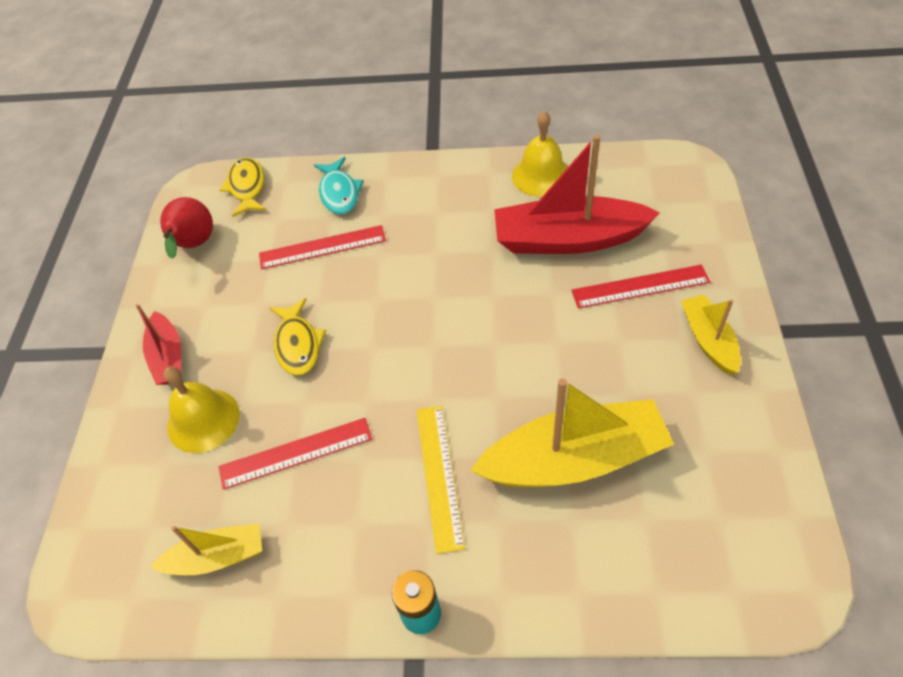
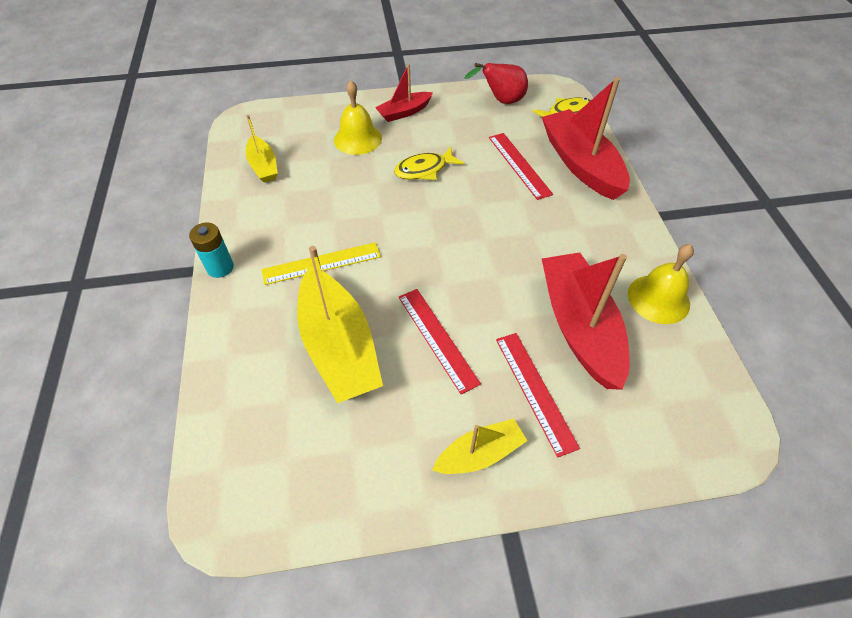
camera: 75 degrees right, 0 degrees up
(296, 453) = (336, 186): red ruler -> red ruler (437, 338)
(339, 193) = (580, 164): turquoise fish -> red boat

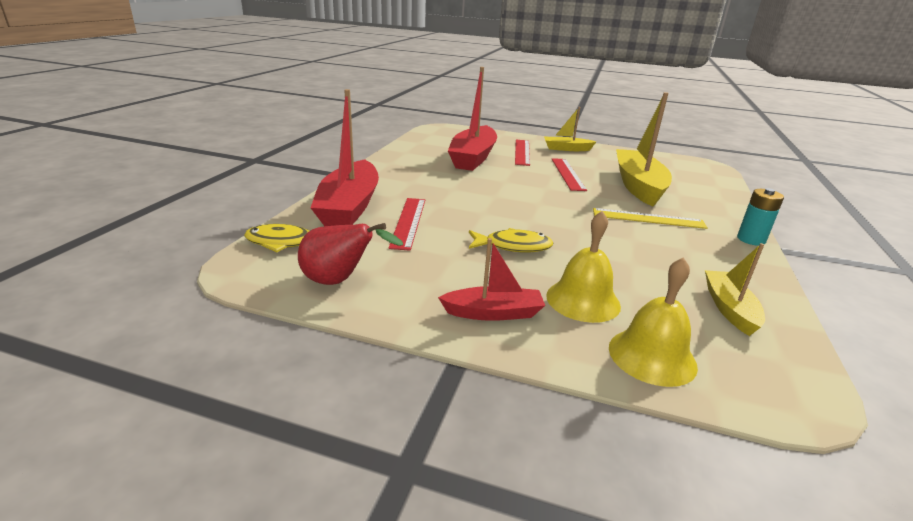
camera: 155 degrees left, 25 degrees down
(658, 298) = (410, 153): yellow bell -> yellow bell (652, 356)

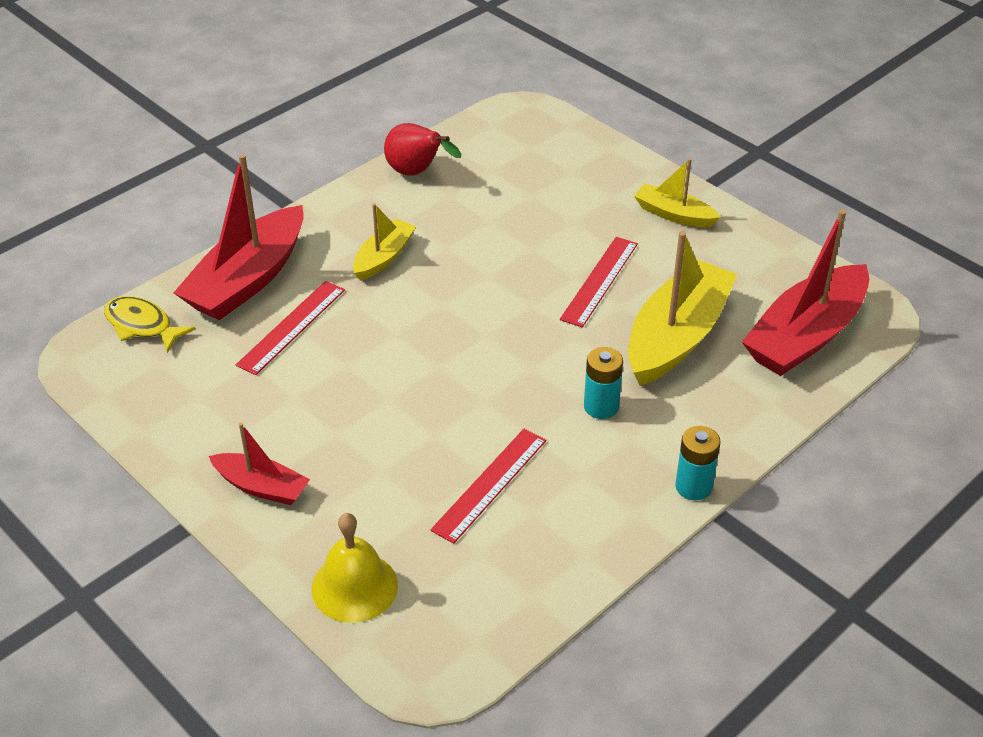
camera: 30 degrees right, 15 degrees up
(339, 281) = (156, 398): red pear -> red pear (417, 173)
(473, 157) = (496, 207): red boat -> red boat (805, 336)
(513, 246) = (372, 403): yellow fish -> none
(522, 152) = (589, 208): red ruler -> red ruler (490, 484)
(583, 300) = (364, 503): yellow bell -> none
(648, 218) = (601, 406): yellow ruler -> turquoise battery
(729, 308) = (507, 568): yellow boat -> yellow boat (384, 257)

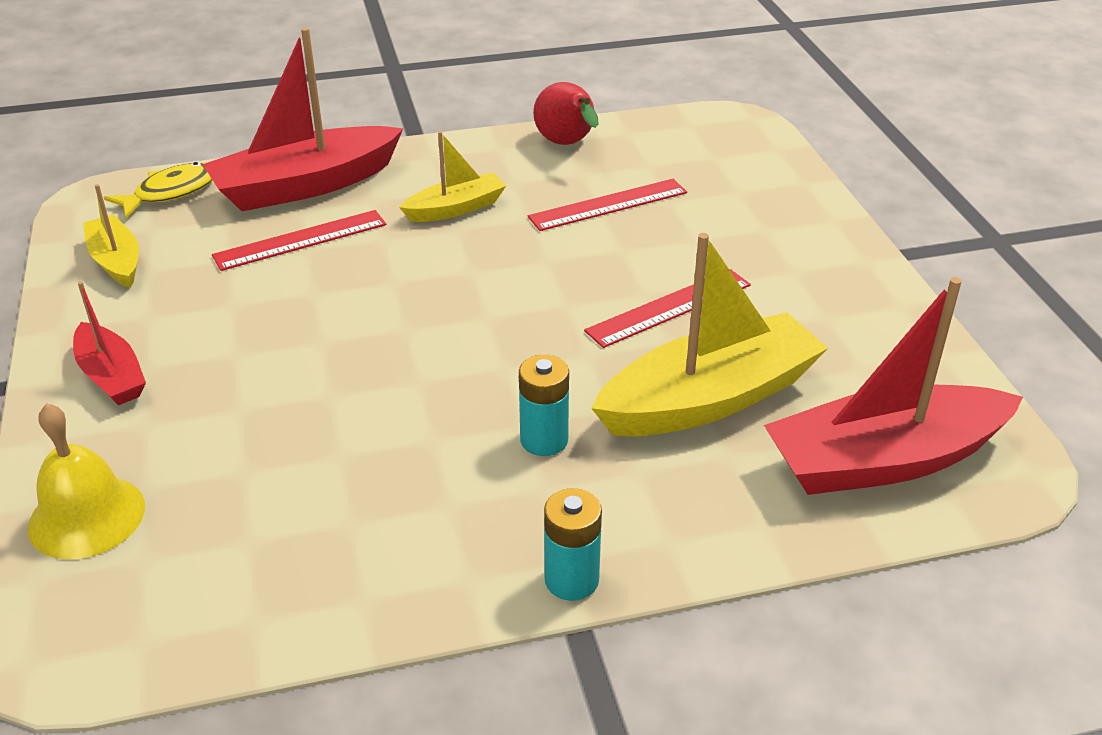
camera: 30 degrees right, 5 degrees down
(142, 325) = (170, 192): yellow fish -> yellow fish turned 75 degrees clockwise
(490, 484) = (336, 472): red ruler -> red ruler (608, 205)
(673, 214) = (824, 270): yellow boat -> yellow boat (116, 261)

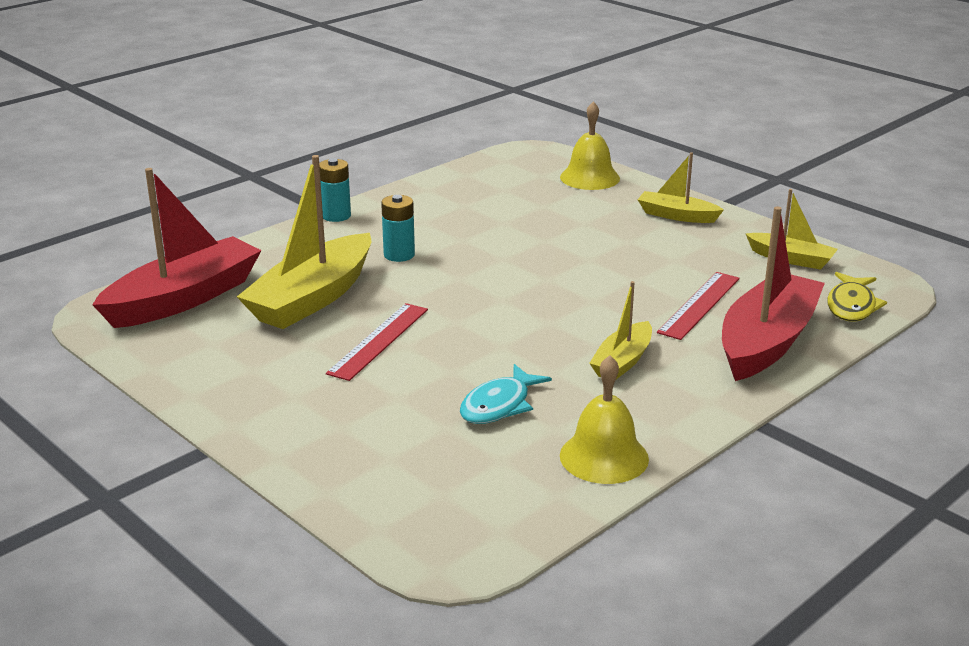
camera: 150 degrees right, 10 degrees down
(111, 376) = (676, 215): red boat -> yellow boat
(567, 144) = (604, 457): red pear -> yellow bell
(608, 205) = (499, 405): red ruler -> turquoise fish

